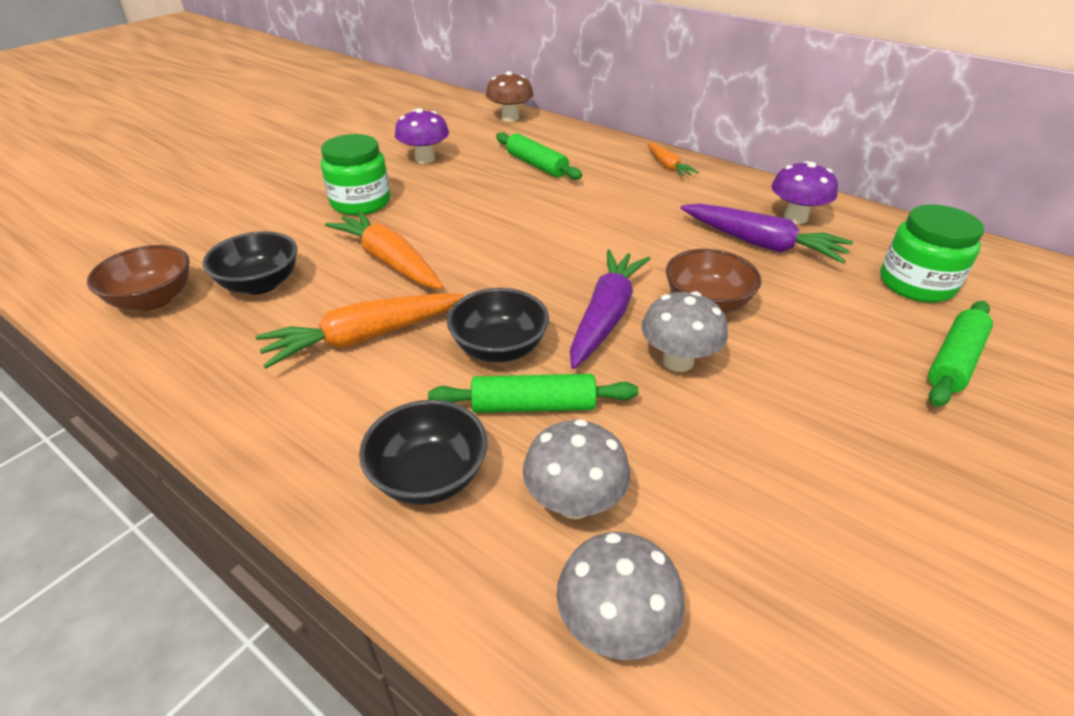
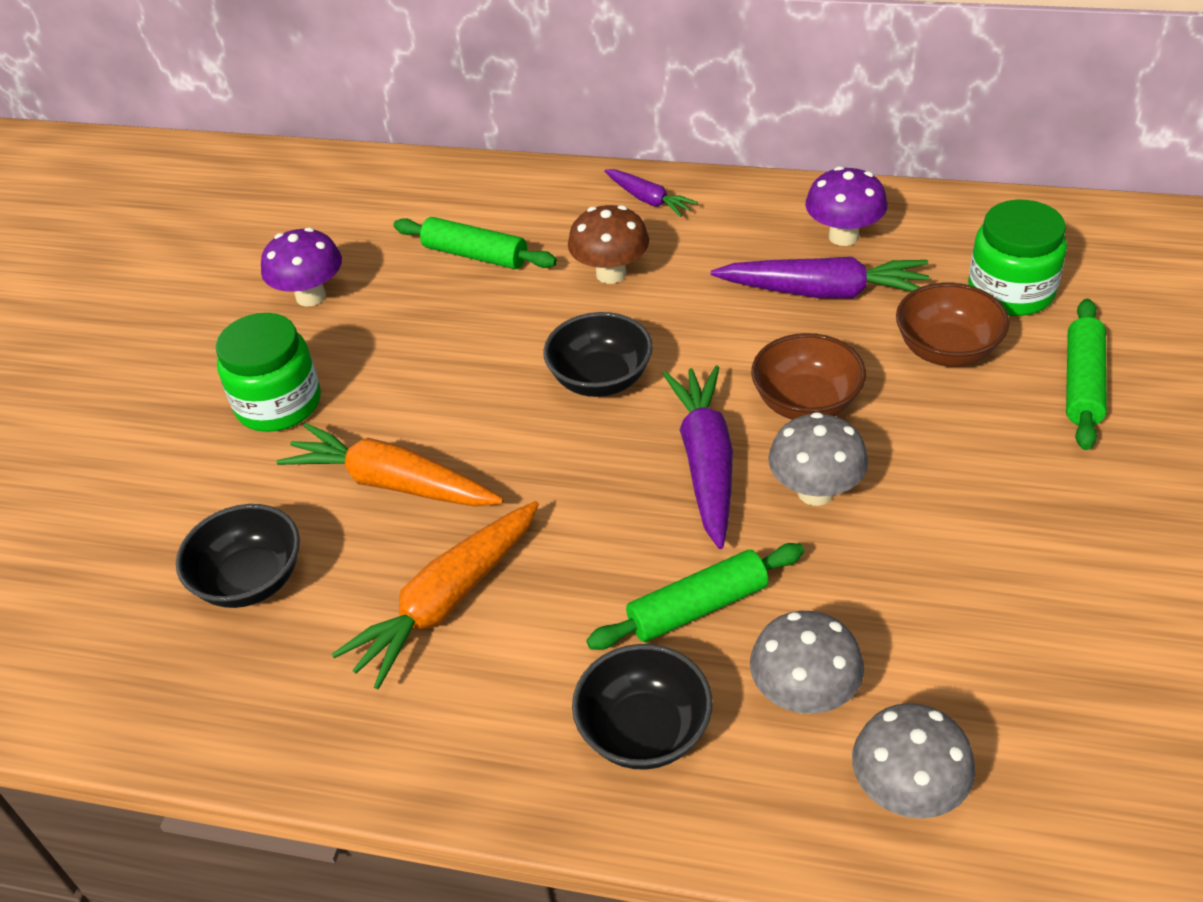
camera: 20 degrees left, 5 degrees up
(153, 299) = (125, 658): brown bowl -> brown bowl (947, 350)
(499, 348) = (614, 552): black bowl -> black bowl (601, 379)
(510, 118) = (379, 177): brown mushroom -> brown mushroom (611, 274)
(667, 166) = (648, 200): orange carrot -> purple carrot

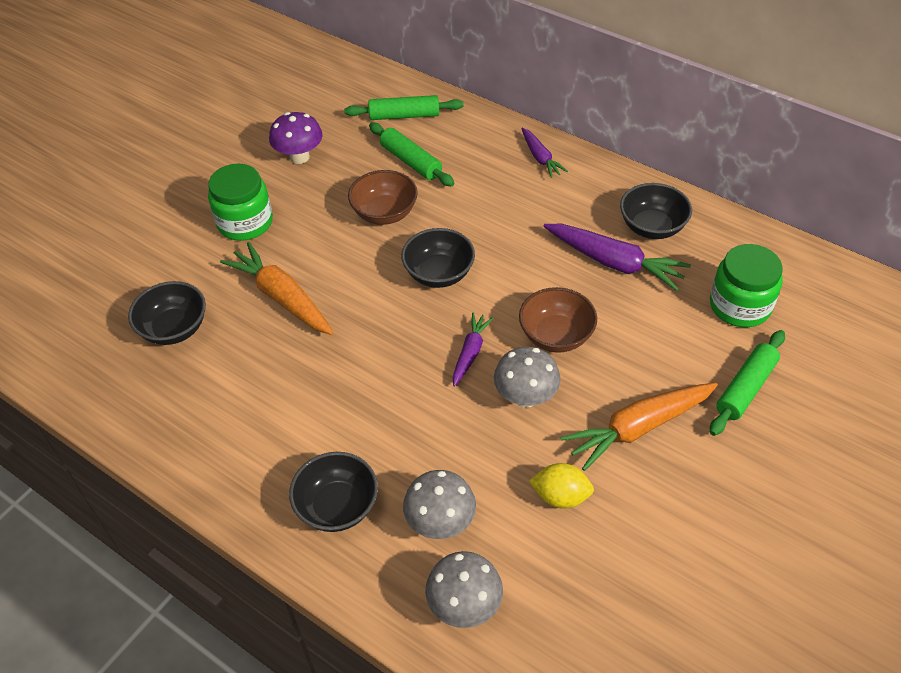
camera: 20 degrees right, 5 degrees up
(446, 602) = (272, 383): orange carrot -> orange carrot (638, 428)
(611, 274) = (486, 203): brown mushroom -> none
(698, 608) = (411, 444): green rolling pin -> green rolling pin (404, 116)
(706, 463) = (470, 353): purple carrot -> purple carrot, size x0.57
(843, 236) = (652, 227): purple mushroom -> black bowl
(942, 599) = (560, 496): none -> yellow lemon
(947, 350) = (669, 332): brown bowl -> brown bowl (384, 213)

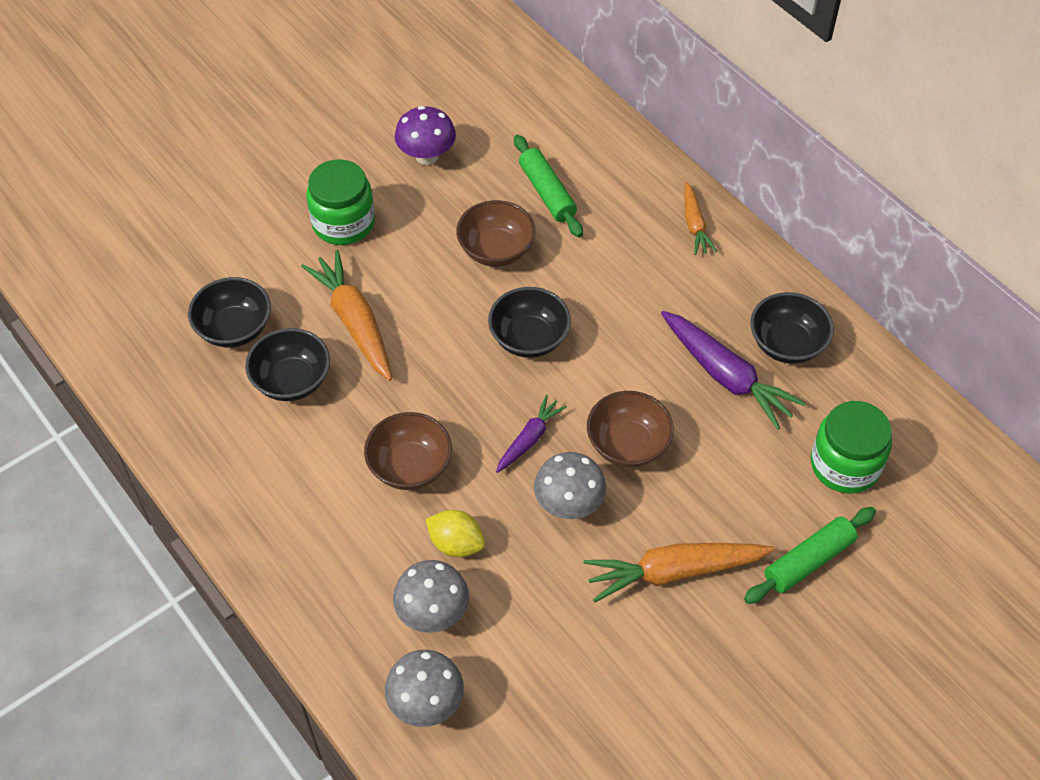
camera: 15 degrees right, 5 degrees up
(337, 506) = (337, 567): black bowl -> black bowl (292, 380)
(373, 402) = (410, 466): none -> brown bowl
(404, 116) = (560, 132): green rolling pin -> none
(540, 158) = (694, 225): purple carrot -> orange carrot
(560, 496) = (563, 621): yellow lemon -> yellow lemon (456, 544)

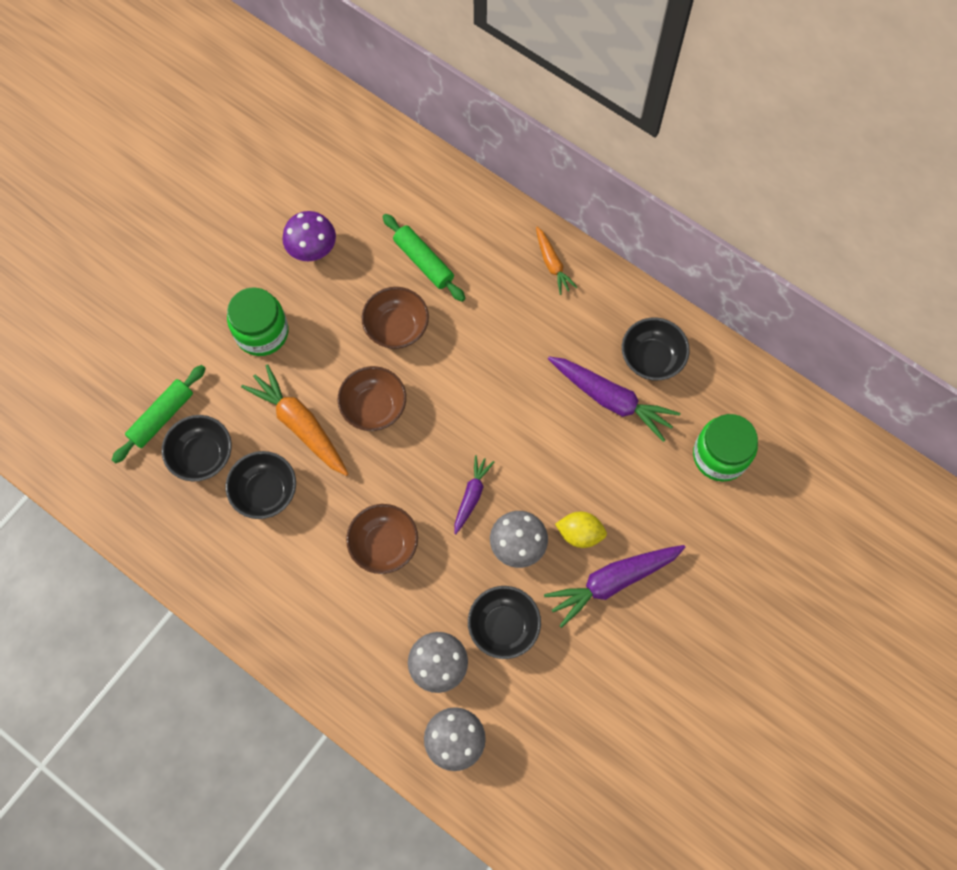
camera: 15 degrees left, 15 degrees up
(456, 544) = (440, 602): yellow lemon -> yellow lemon (580, 533)
(529, 338) = (446, 404): black bowl -> black bowl (503, 626)
(628, 444) = (549, 481): brown bowl -> brown bowl (374, 407)
(674, 572) = (612, 582): orange carrot -> purple carrot
(808, 560) = (710, 545): green rolling pin -> green rolling pin (161, 417)

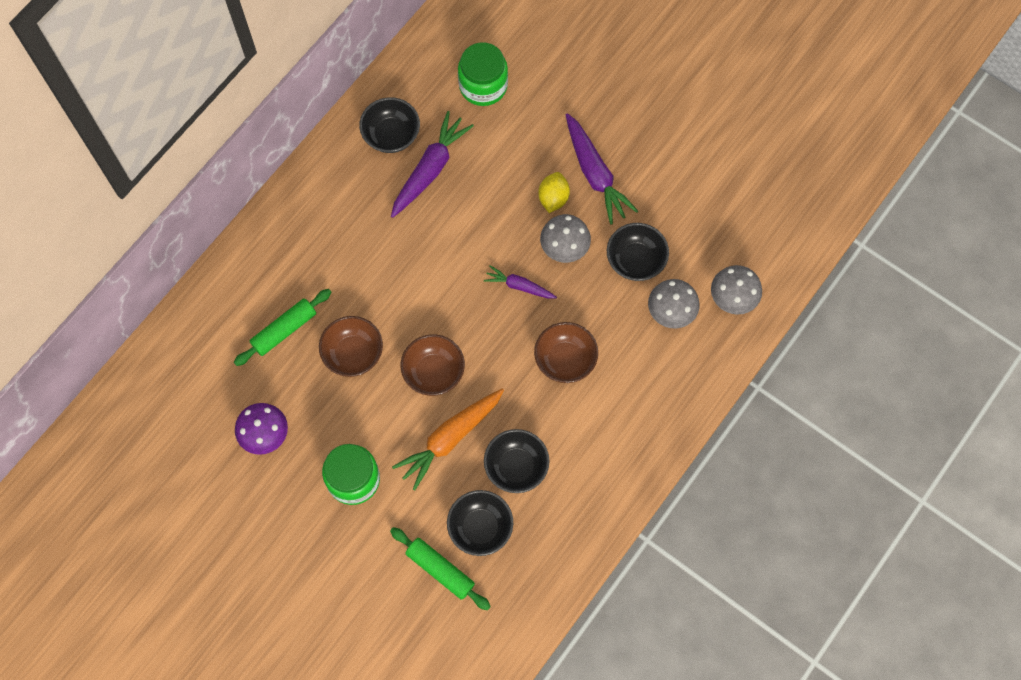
camera: 90 degrees left, 0 degrees up
(552, 264) = (293, 215): orange carrot -> none

